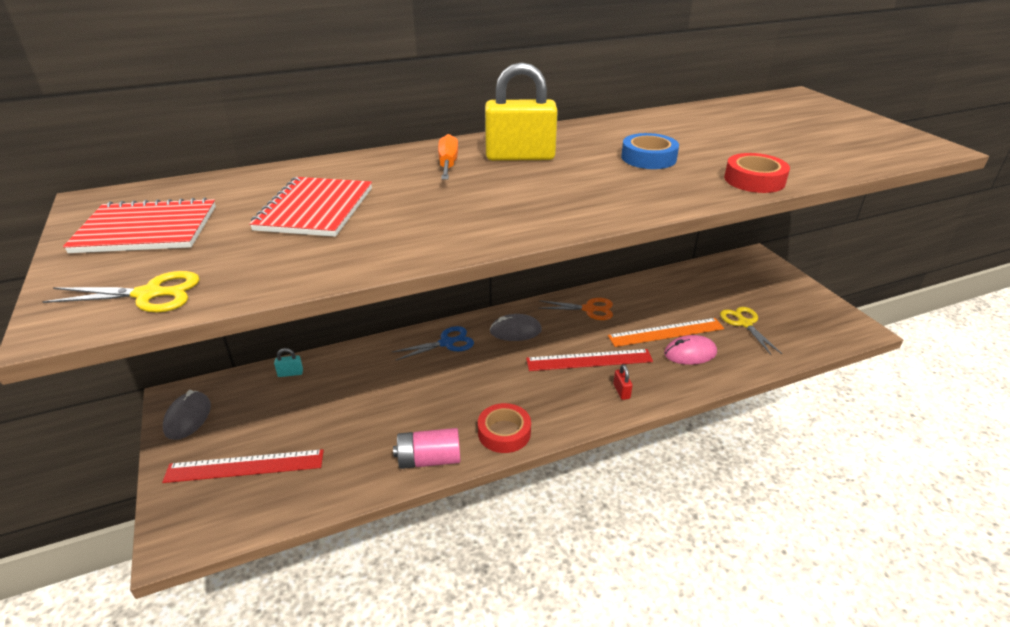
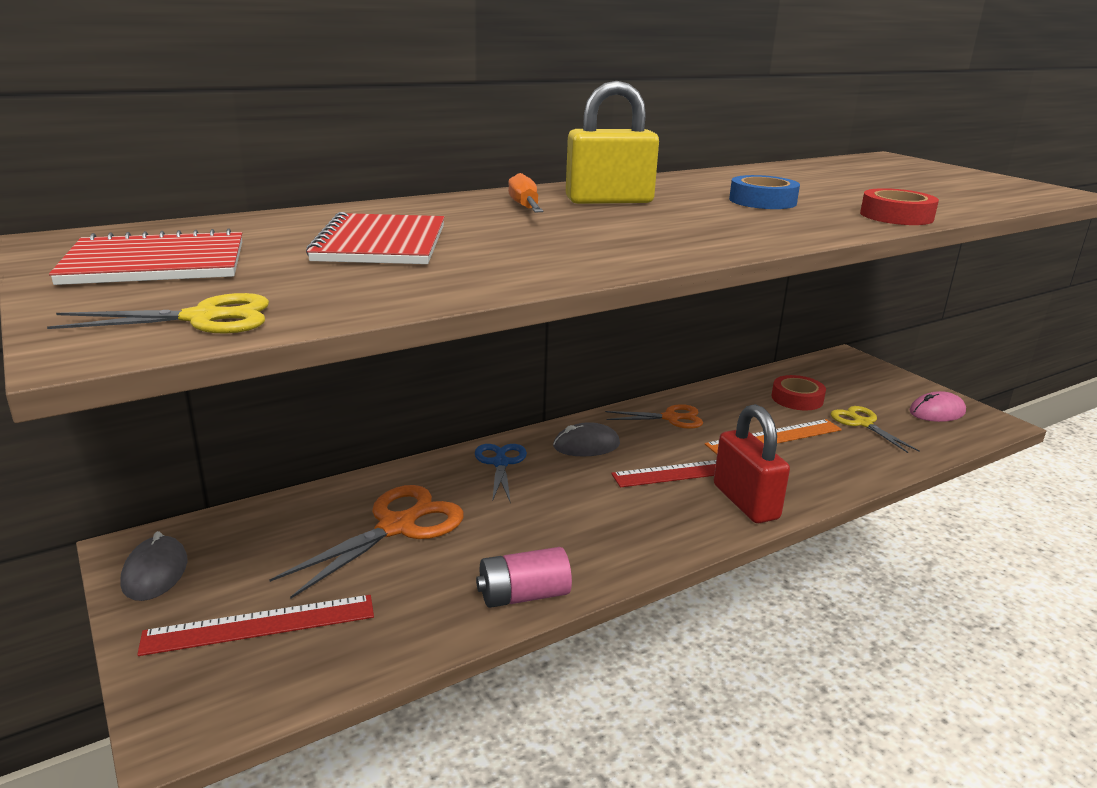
camera: 10 degrees left, 10 degrees down
(290, 373) = (294, 510): turquoise padlock -> none
(357, 393) = (397, 527): none -> orange scissors
(446, 343) = (500, 463): blue scissors -> blue scissors turned 60 degrees counterclockwise
(504, 432) = (613, 557): red tape -> red tape (797, 399)
(621, 391) = (745, 502): red padlock -> red padlock, size x2.46
(690, 353) = (812, 457): pink mouse -> pink mouse (937, 412)

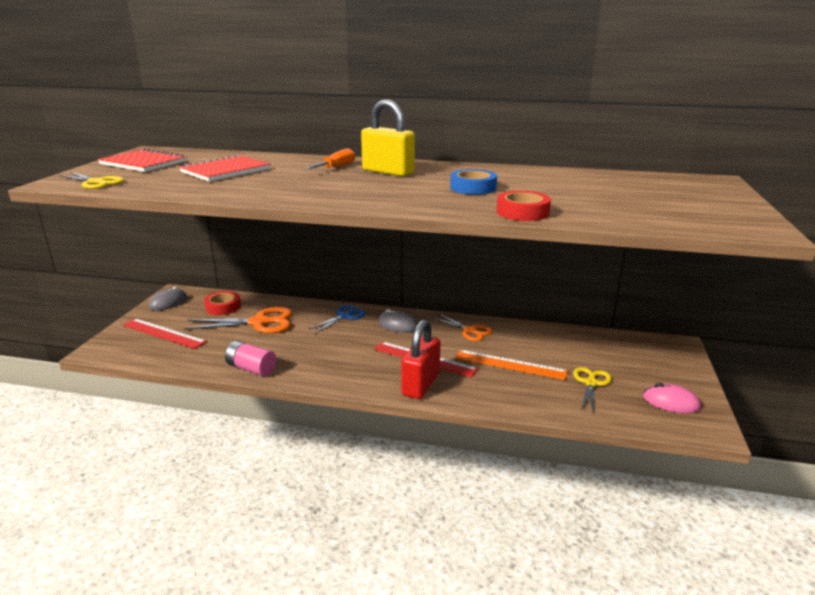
camera: 45 degrees right, 0 degrees up
(797, 399) = (575, 352): red tape -> red tape (223, 307)

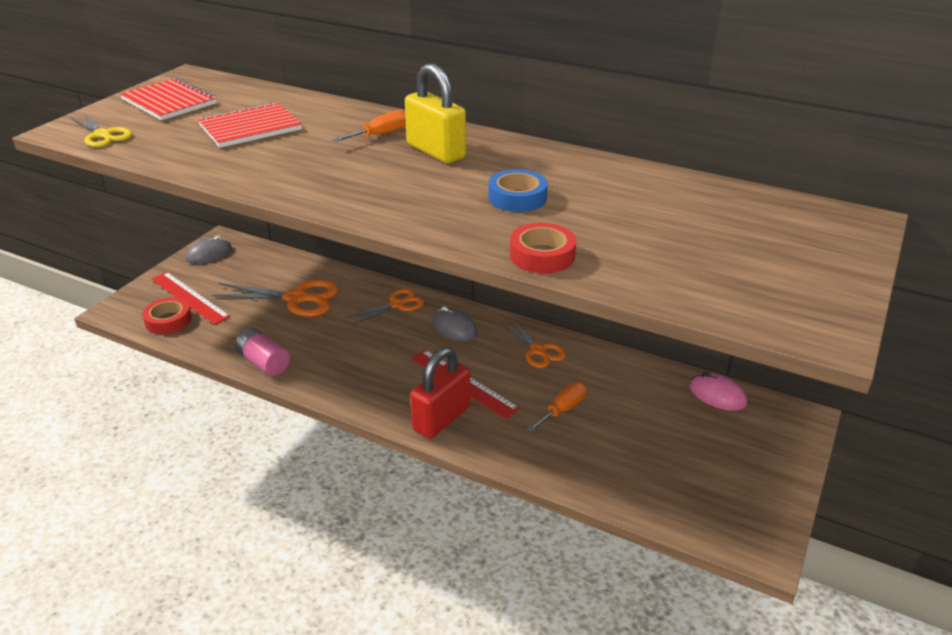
camera: 15 degrees right, 10 degrees up
(223, 307) = (266, 269): red tape -> red tape (168, 320)
(344, 316) = (397, 304): blue scissors -> orange scissors
(510, 364) = (562, 409): orange ruler -> orange screwdriver
(591, 383) = (649, 455): yellow scissors -> none
(671, 402) = (736, 501): pink mouse -> pink mouse (717, 395)

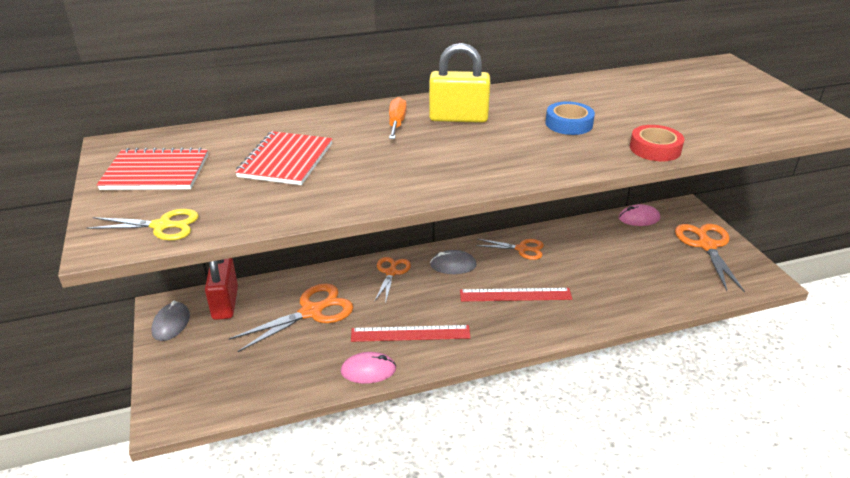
camera: 45 degrees left, 0 degrees up
(168, 320) = (231, 394): red tape -> none
(189, 297) = (217, 366): red ruler -> red ruler (410, 333)
(264, 362) = (368, 370): pink battery -> pink mouse
(441, 418) = (540, 324): red padlock -> red padlock (225, 303)
(562, 409) = (588, 274): orange screwdriver -> none
(750, 467) = (707, 245): none -> orange scissors

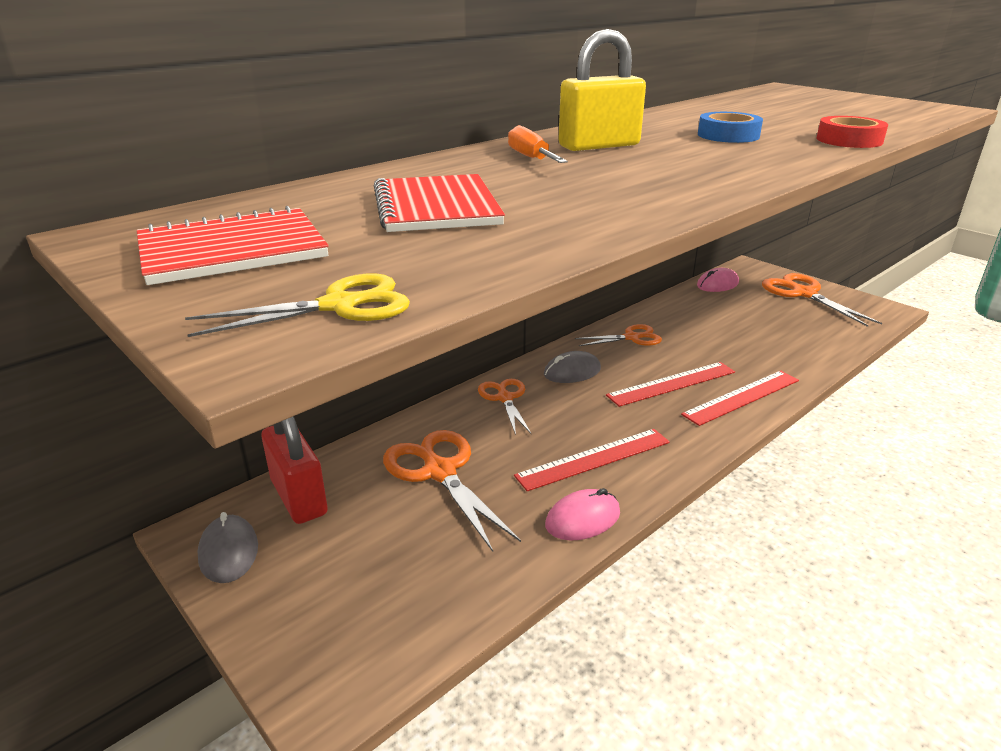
camera: 25 degrees left, 5 degrees down
(311, 312) = (440, 472): orange scissors -> orange scissors turned 60 degrees counterclockwise
(557, 320) = (742, 397): none -> red ruler

